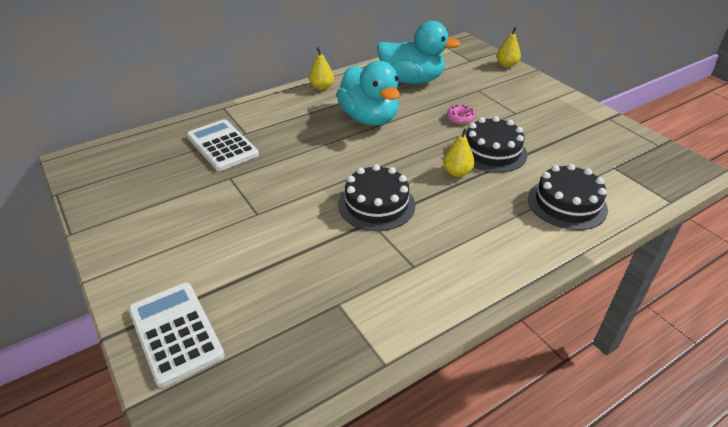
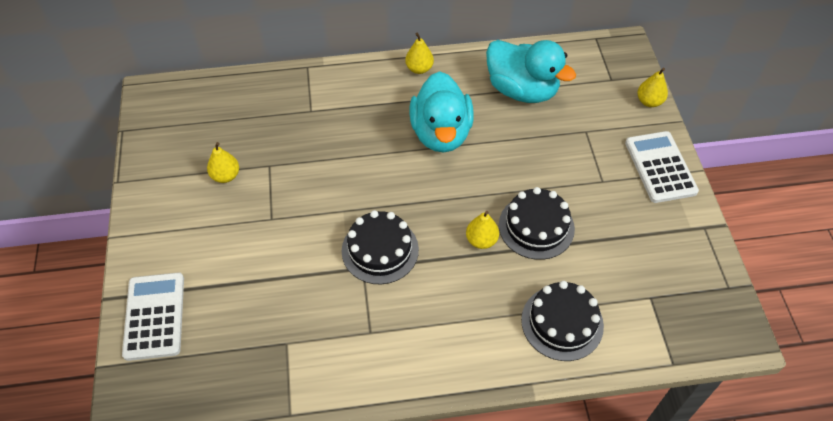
camera: 25 degrees right, 15 degrees up
(190, 196) = (226, 176): none -> yellow pear
(222, 145) = (282, 121): white calculator -> white calculator (660, 167)
(460, 118) = (536, 167): pink donut -> none

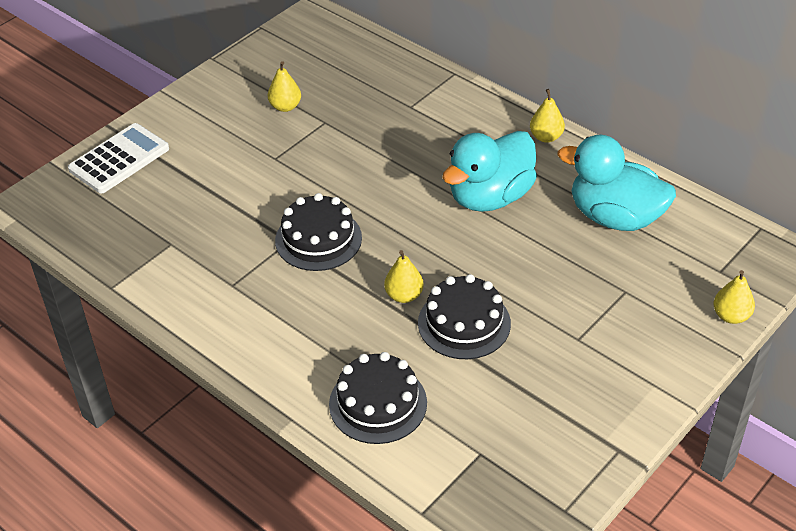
camera: 50 degrees right, 10 degrees down
(522, 90) = (615, 217): turquoise duck -> turquoise duck turned 120 degrees clockwise
(660, 167) = (653, 373): white calculator -> none

